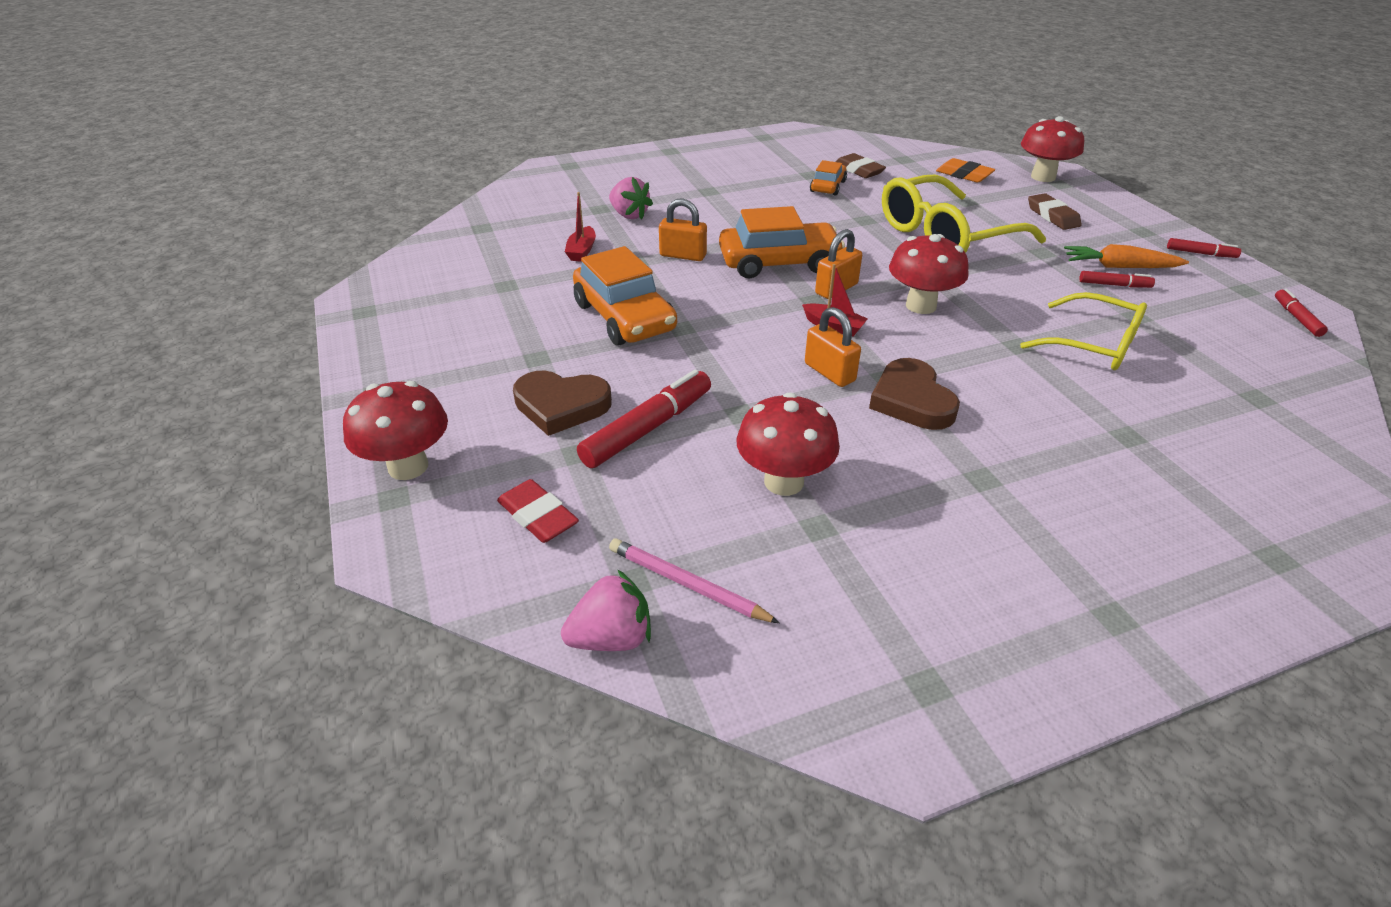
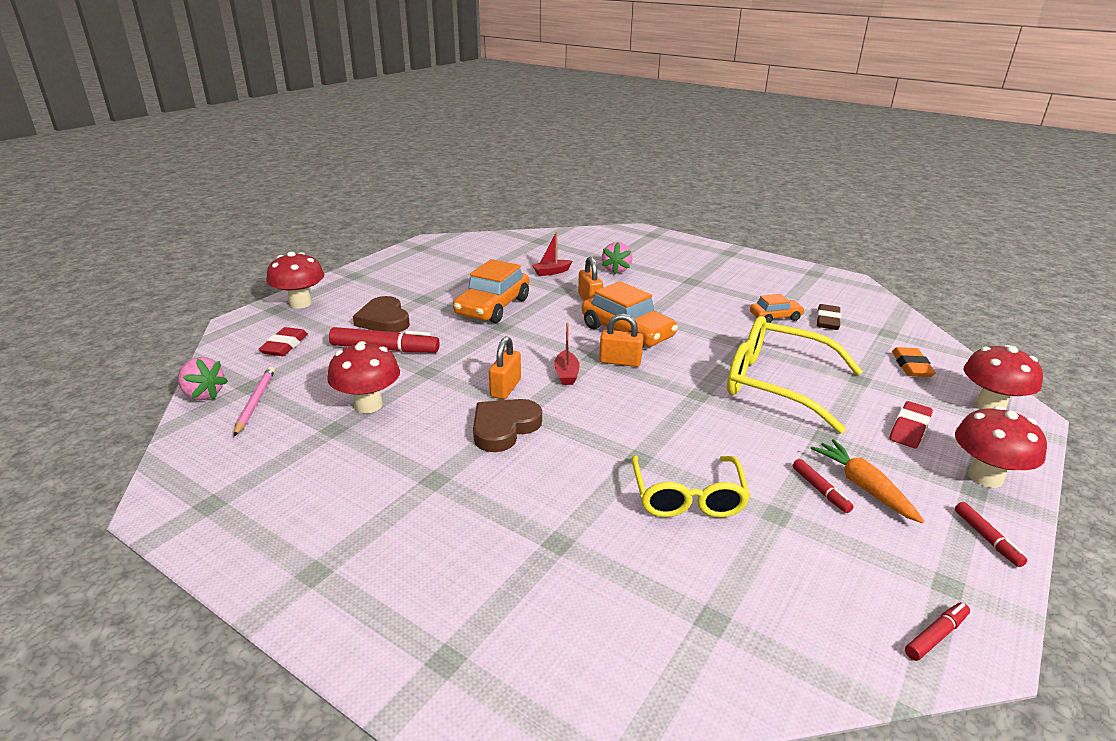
camera: 55 degrees right, 10 degrees down
(921, 306) = (642, 400): red mushroom -> red mushroom (985, 477)
(1052, 216) = (909, 428): brown eraser -> red eraser

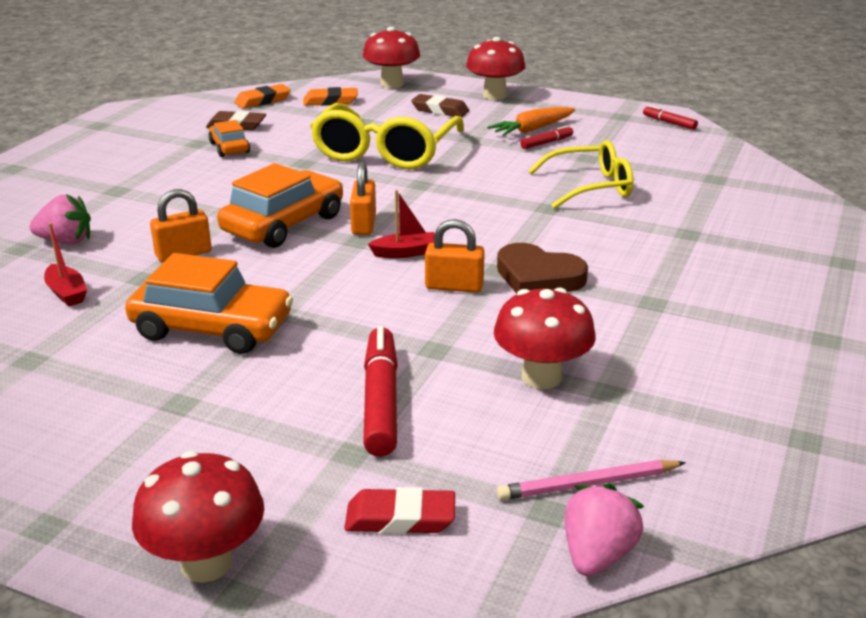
camera: 100 degrees left, 0 degrees up
(384, 320) = (274, 427): brown heart -> none
(897, 333) = (263, 101): none -> orange eraser
(909, 428) = (440, 110): red eraser -> brown eraser
(987, 538) = (566, 102): red marker -> none

